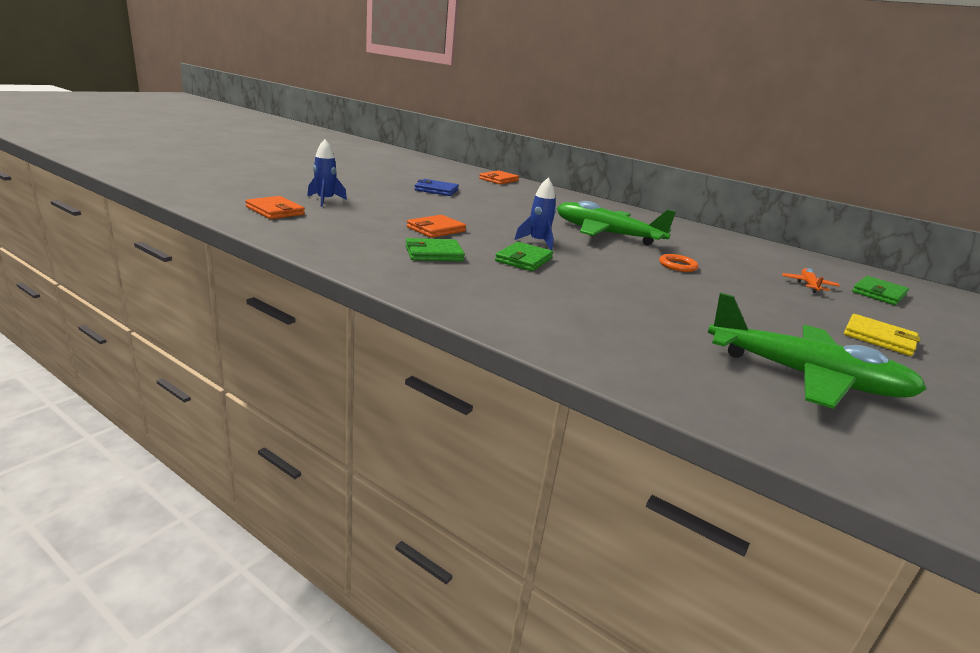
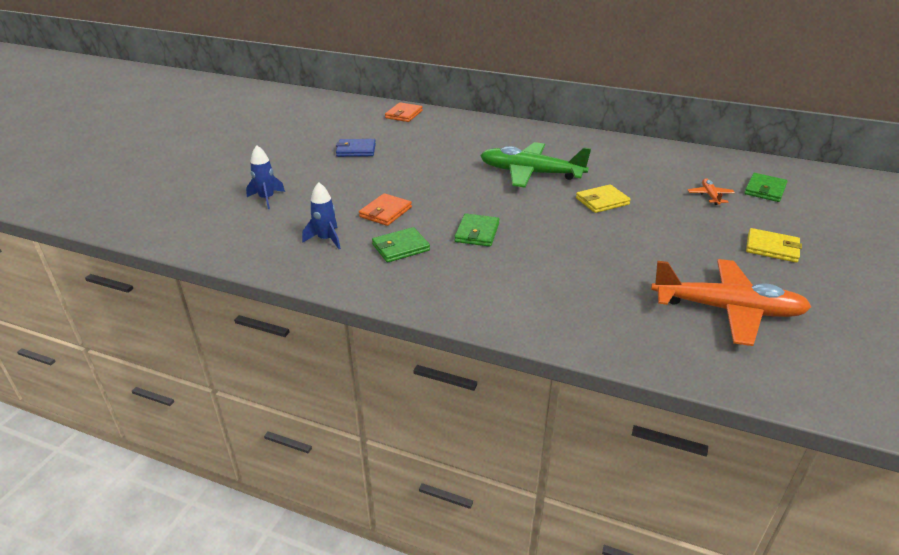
camera: 10 degrees left, 10 degrees up
(275, 211) = (233, 228): orange wallet -> none
(538, 242) = (478, 204): blue rocket -> blue rocket (326, 239)
(677, 266) = (602, 201): orange ring -> yellow wallet
(805, 376) = (727, 310): green plane -> orange plane

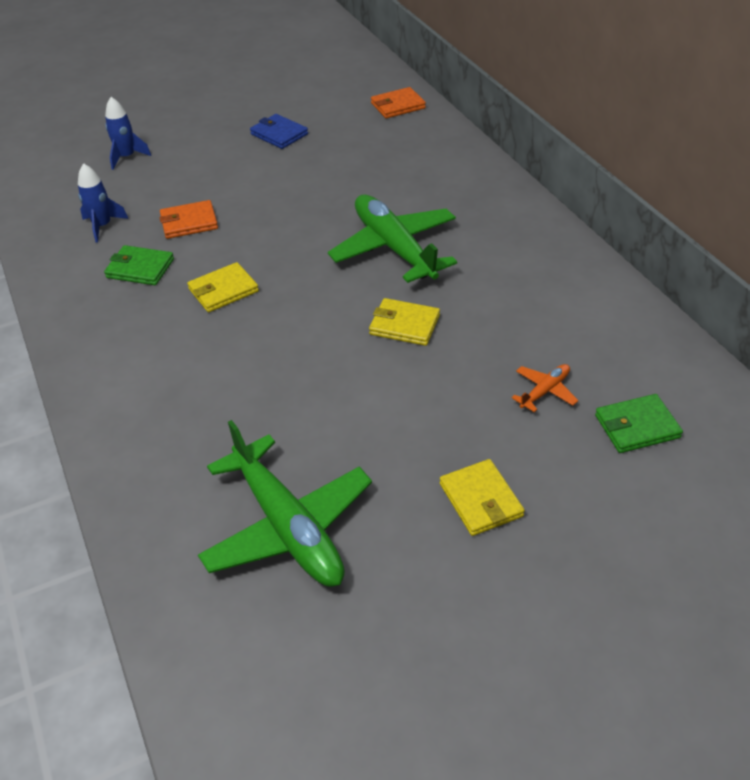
camera: 45 degrees right, 10 degrees up
(477, 232) = (223, 290): green wallet -> yellow wallet
(727, 310) = (287, 526): orange plane -> green plane

